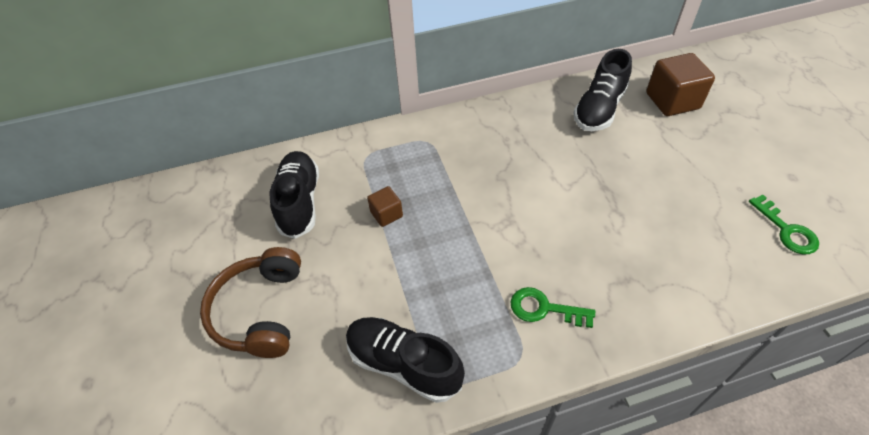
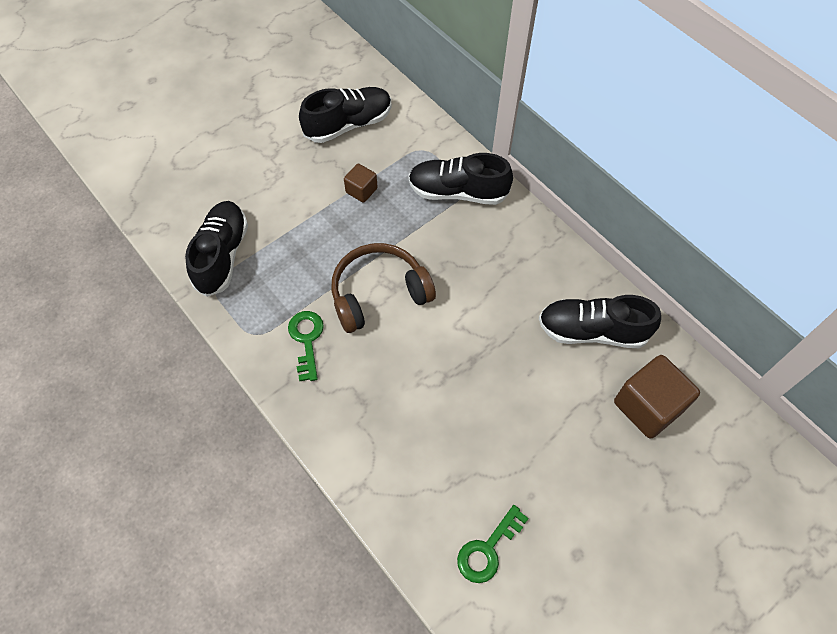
camera: 65 degrees right, 10 degrees up
(260, 311) = (236, 147): brown headphones -> brown headphones (379, 294)
(427, 146) = (458, 192): none -> black shoe

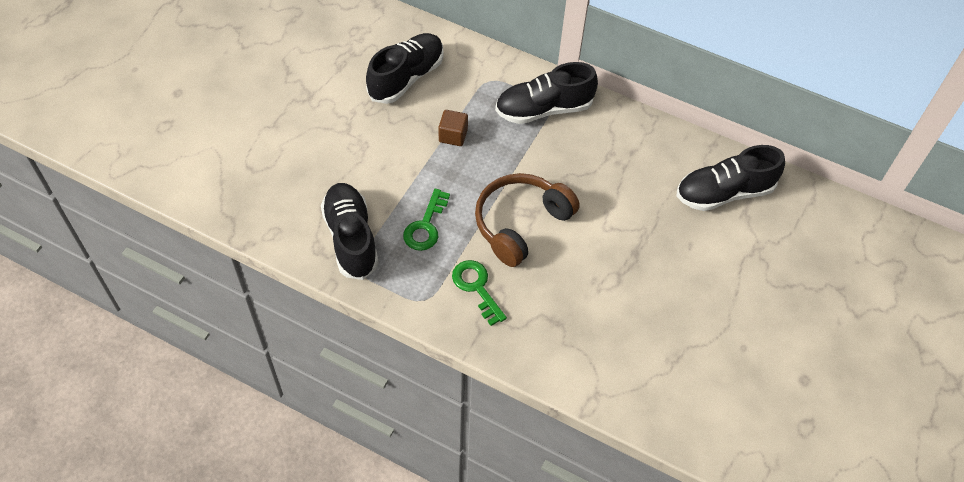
camera: 25 degrees left, 5 degrees down
(487, 549) = (730, 404): green key -> green key (425, 226)
(648, 406) = (800, 239): brown cube -> none

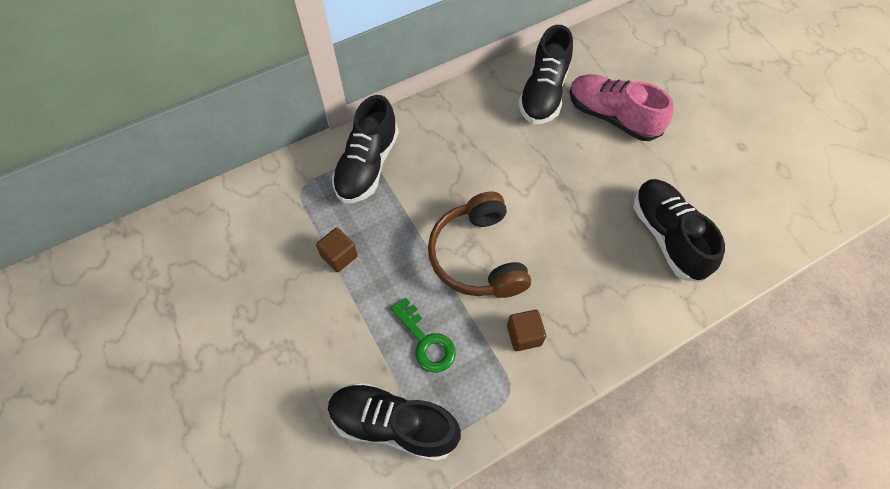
camera: 55 degrees left, 5 degrees up
(406, 78) = (238, 257): black shoe -> black shoe (667, 236)
(476, 287) = (524, 335): green key -> brown cube
(744, 257) = (612, 117): none -> pink shoe

